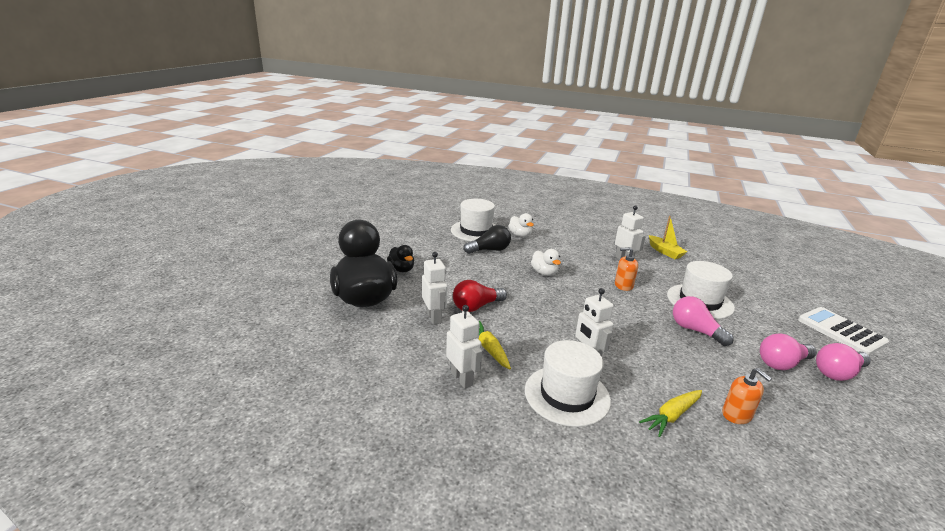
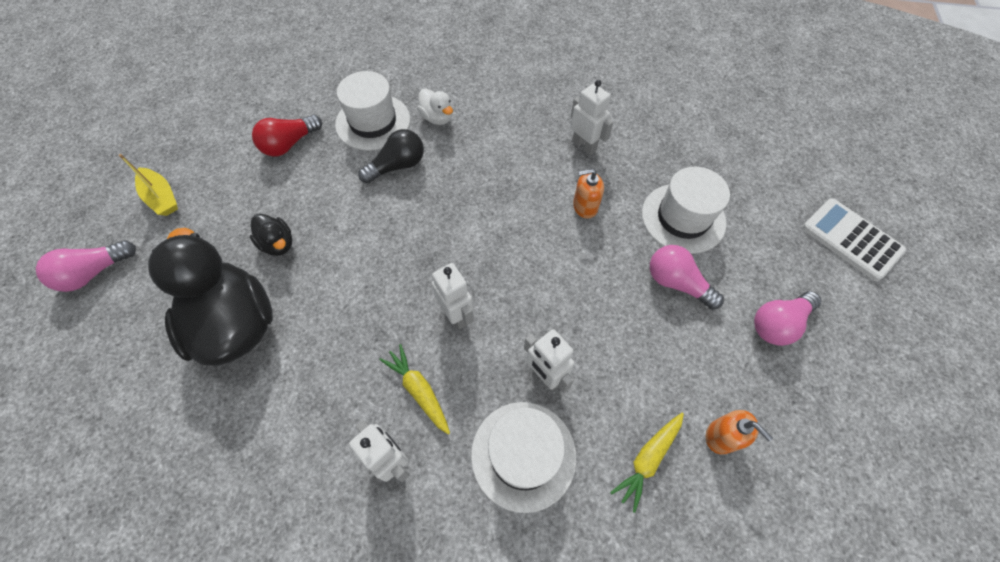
camera: 10 degrees left, 35 degrees up
(434, 318) = (339, 343): white robot -> white robot (456, 314)
(476, 307) = (393, 304): red light bulb -> red light bulb (289, 144)
(544, 273) = (478, 203): white duck -> none
(665, 252) = (638, 112): yellow boat -> yellow boat (162, 197)
(838, 373) = (841, 325): pink light bulb -> pink light bulb (94, 273)

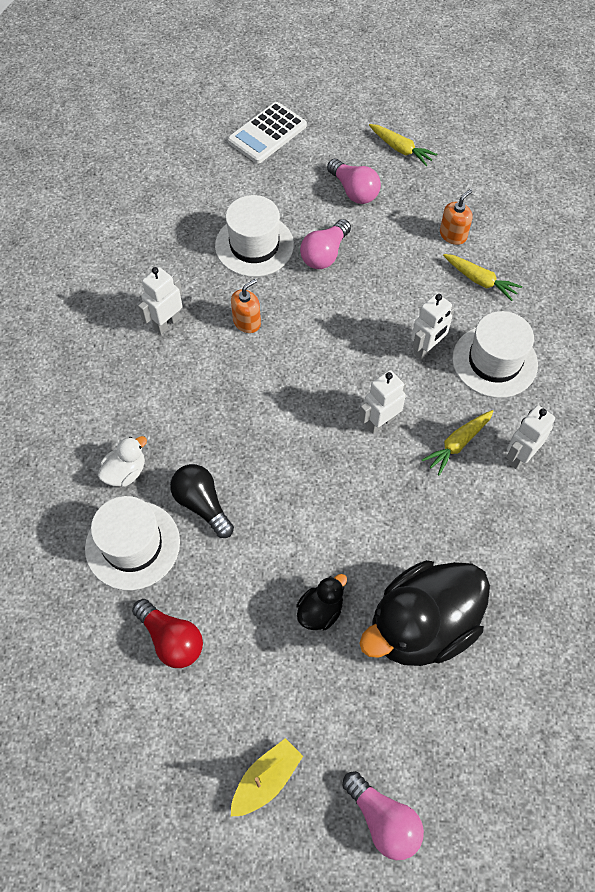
camera: 95 degrees left, 0 degrees up
(585, 206) = (247, 322): orange soap dispenser -> orange soap dispenser turned 120 degrees counterclockwise
(864, 389) = (400, 149): none -> yellow carrot

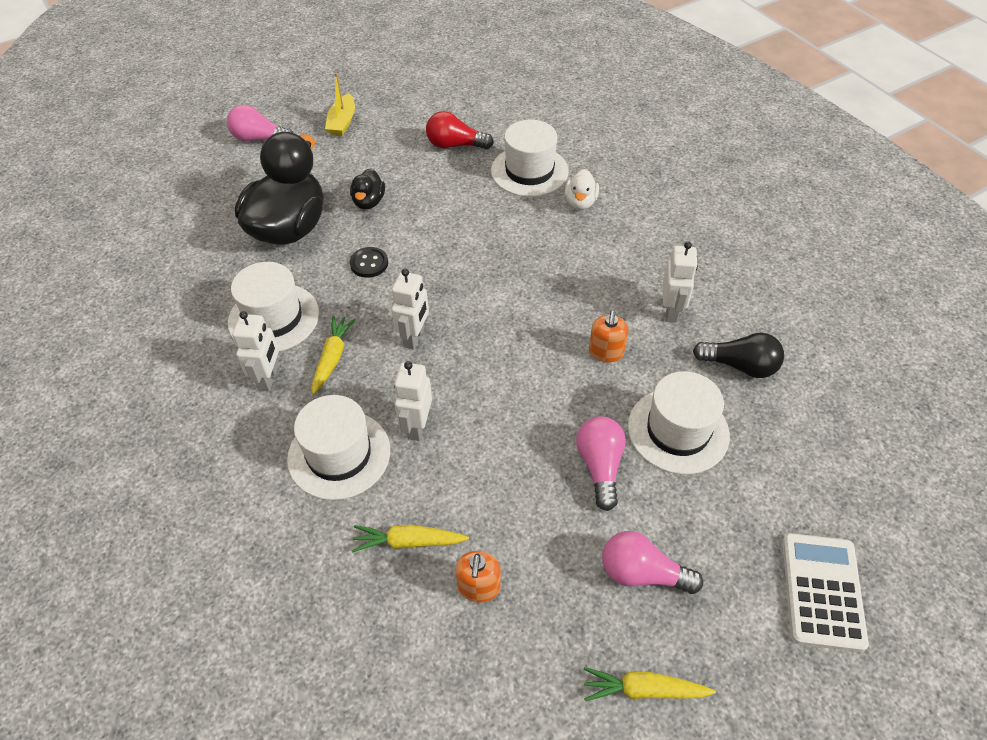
camera: 145 degrees right, 10 degrees down
(202, 504) = (506, 213): black light bulb -> black light bulb (740, 365)
(369, 525) = (369, 263): none -> black button
(488, 516) = (274, 318): none -> white hat

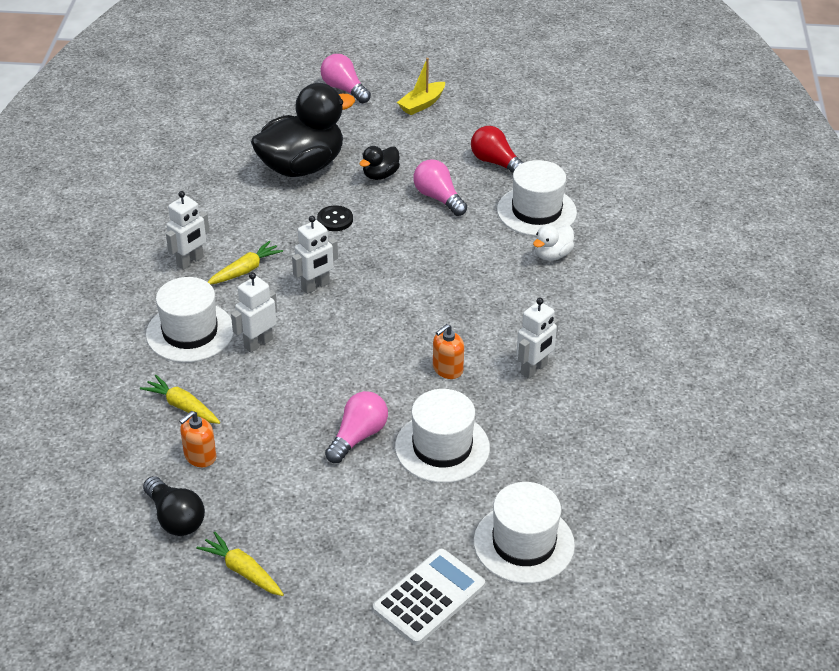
camera: 35 degrees right, 10 degrees down
(274, 318) = (231, 224): white hat -> white hat (523, 543)
(642, 573) = (314, 512): pink light bulb -> pink light bulb (438, 198)
(740, 365) = (544, 434): black light bulb -> black light bulb (175, 518)

